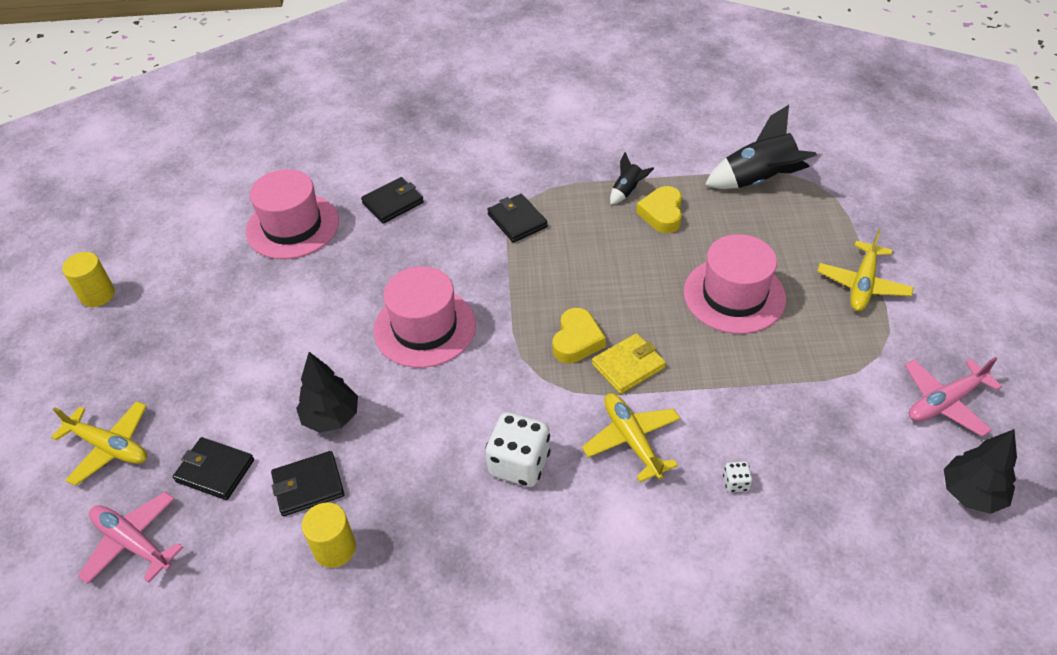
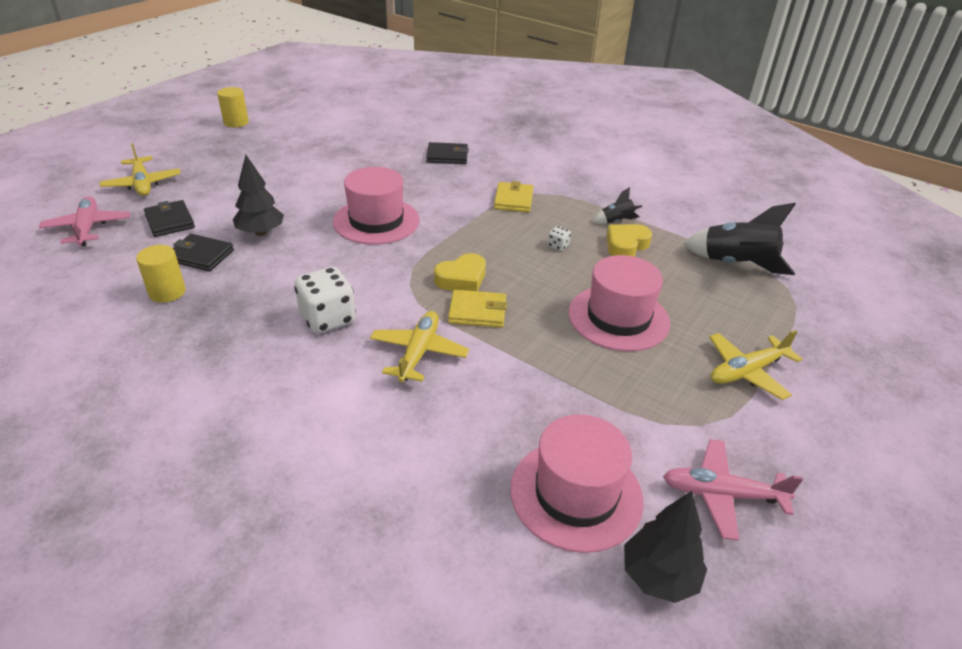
camera: 35 degrees right, 10 degrees down
(292, 226) = (374, 140): pink hat -> pink hat (576, 494)
(517, 220) = (513, 200): black wallet -> yellow wallet
(735, 483) = (457, 426): white dice -> white dice (558, 246)

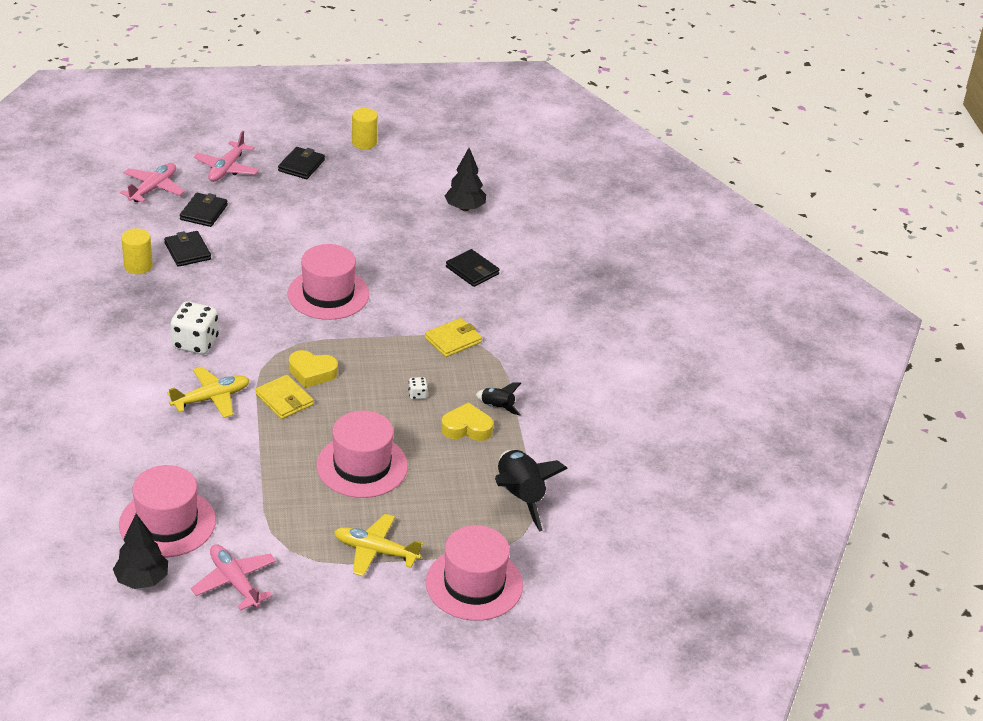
camera: 45 degrees right, 0 degrees up
(142, 184) = (227, 169): yellow plane -> pink plane
(208, 155) = (301, 165): none -> black wallet
(261, 232) = (244, 256): black tree -> black tree (465, 208)
(834, 341) = (474, 584): none -> pink hat

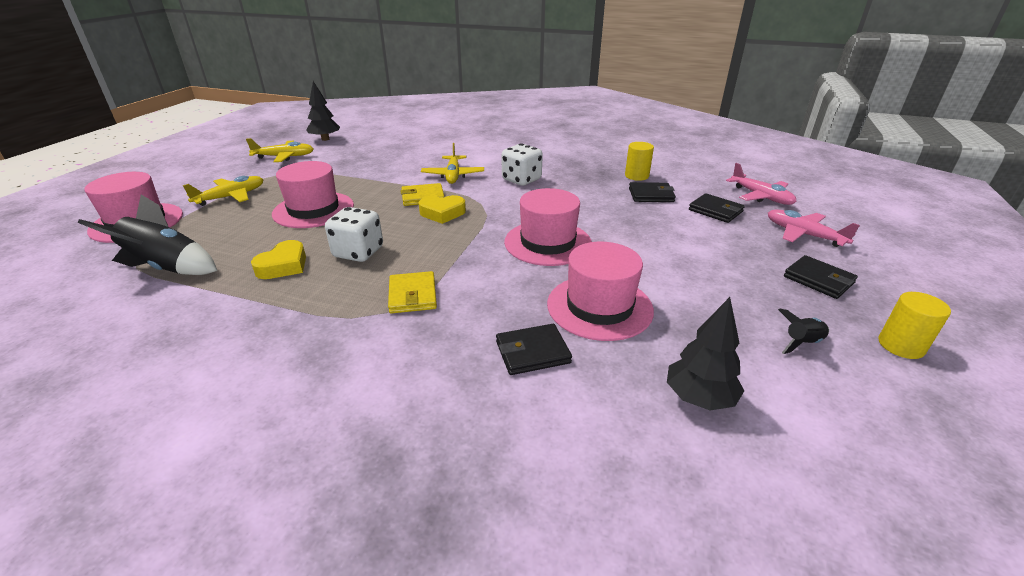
camera: 120 degrees right, 5 degrees down
(167, 523) = (357, 149): pink hat -> pink hat (599, 307)
(234, 582) = (284, 157): pink plane -> yellow plane
(312, 372) = (442, 213): yellow heart -> yellow heart turned 135 degrees counterclockwise
(417, 395) = (358, 252): white dice -> white dice, size x2.27
(497, 407) = (284, 291): black rocket -> black rocket (801, 343)

